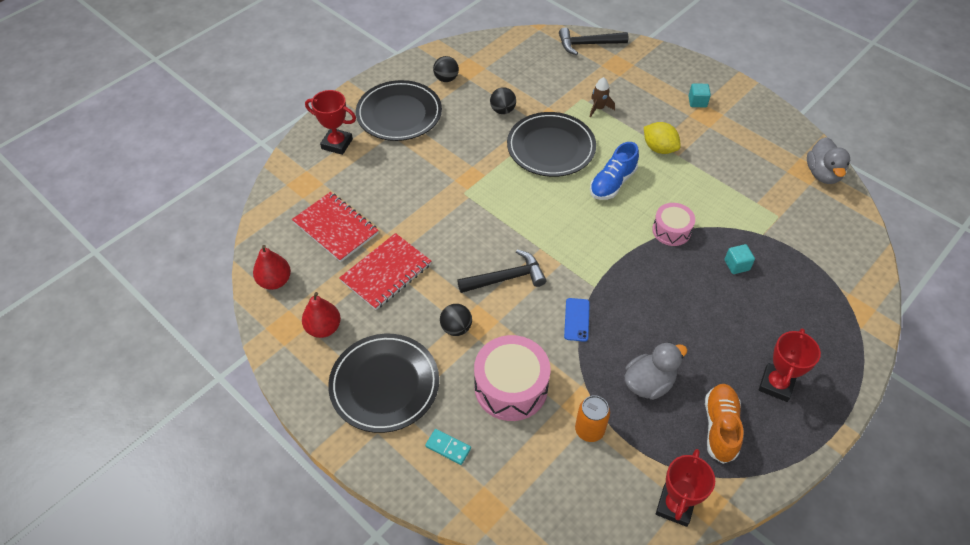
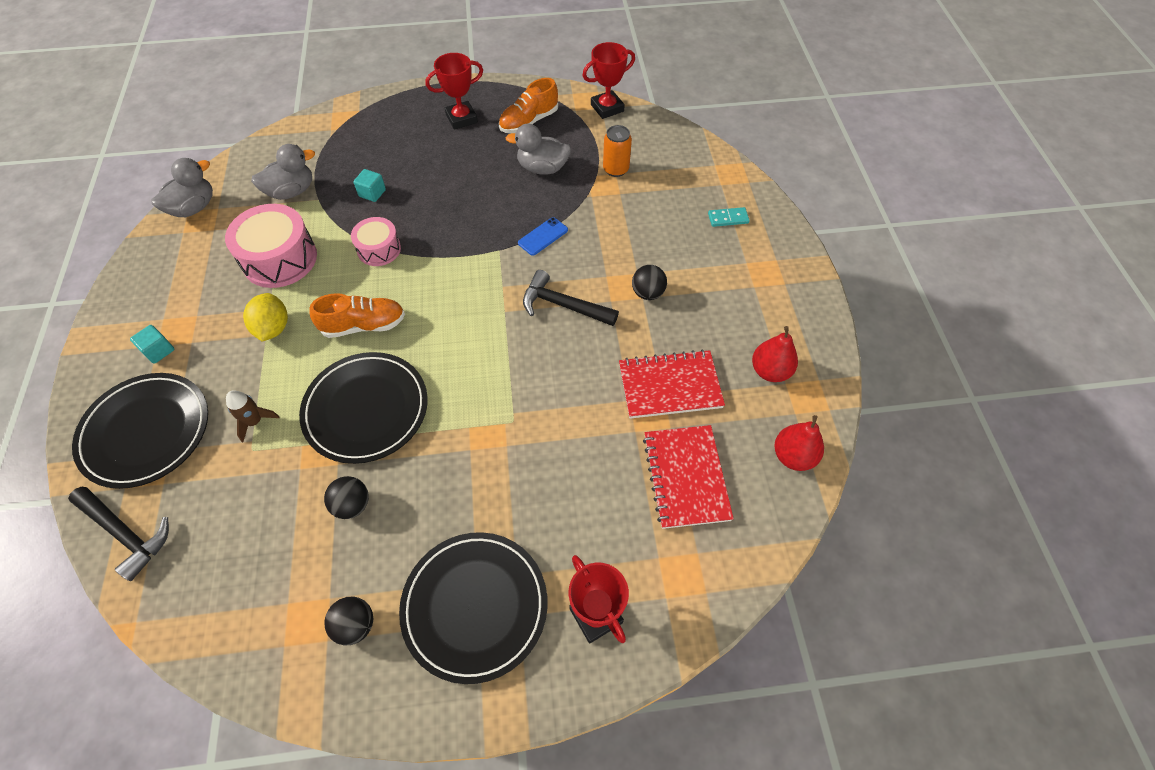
camera: 140 degrees left, 5 degrees up
(384, 384) = (746, 288): black plate -> black plate (146, 432)
(448, 447) = (728, 218): turquoise domino -> turquoise domino turned 75 degrees counterclockwise
(511, 387) = (644, 225): pink drum -> pink drum (280, 259)
(612, 183) = (364, 325): blue shoe -> orange shoe
(788, 227) = (291, 191): none -> grey duck

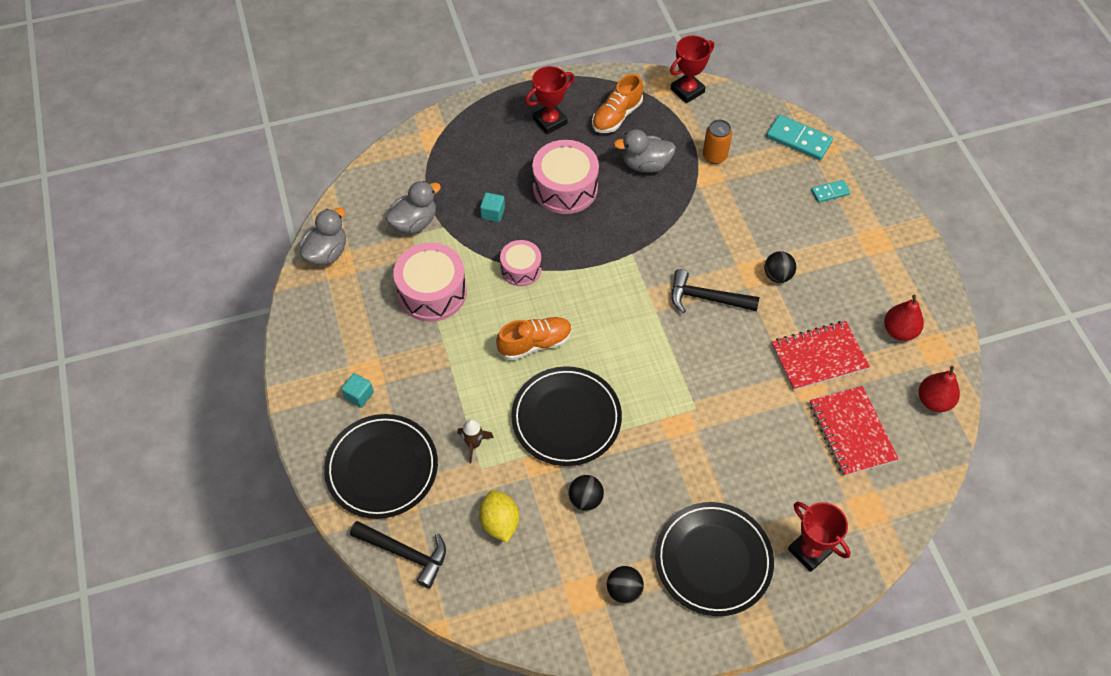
camera: 10 degrees left, 0 degrees up
(273, 328) = (454, 359): yellow lemon -> yellow lemon (500, 522)
(453, 179) = (565, 188): none -> pink drum
(543, 236) = (667, 234): blue phone -> none
(708, 165) = (798, 139): none -> turquoise domino

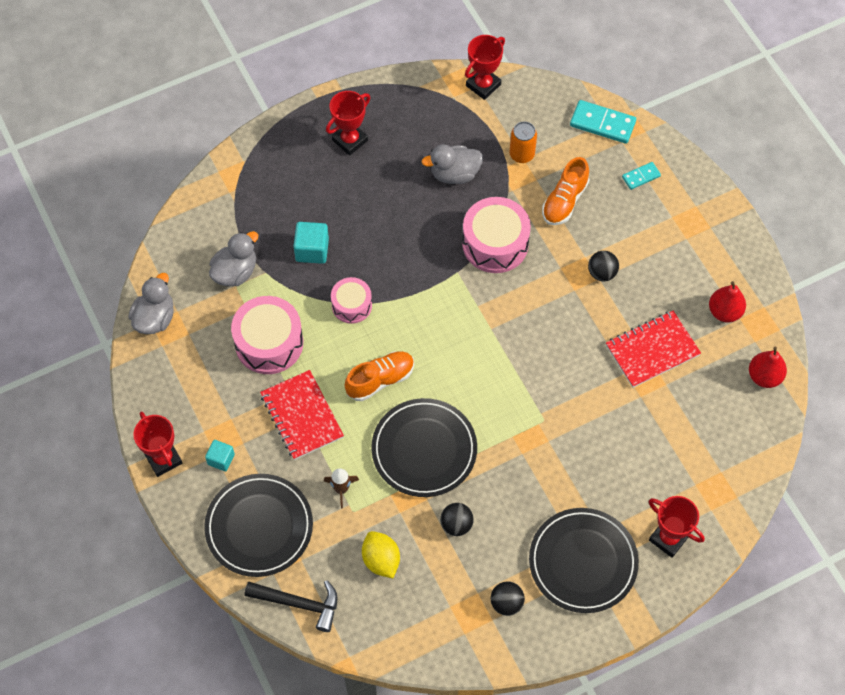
camera: 10 degrees left, 5 degrees up
(302, 386) = (163, 459): none -> red trophy
(493, 213) = (312, 250): turquoise cube -> turquoise cube, size x1.52
(565, 188) = (379, 211): pink drum -> pink drum (495, 244)
(616, 116) = (416, 124): orange shoe -> orange shoe (564, 201)
(706, 298) = (537, 307): black hammer -> none
(851, 432) = (692, 419): red notebook -> red notebook (302, 416)

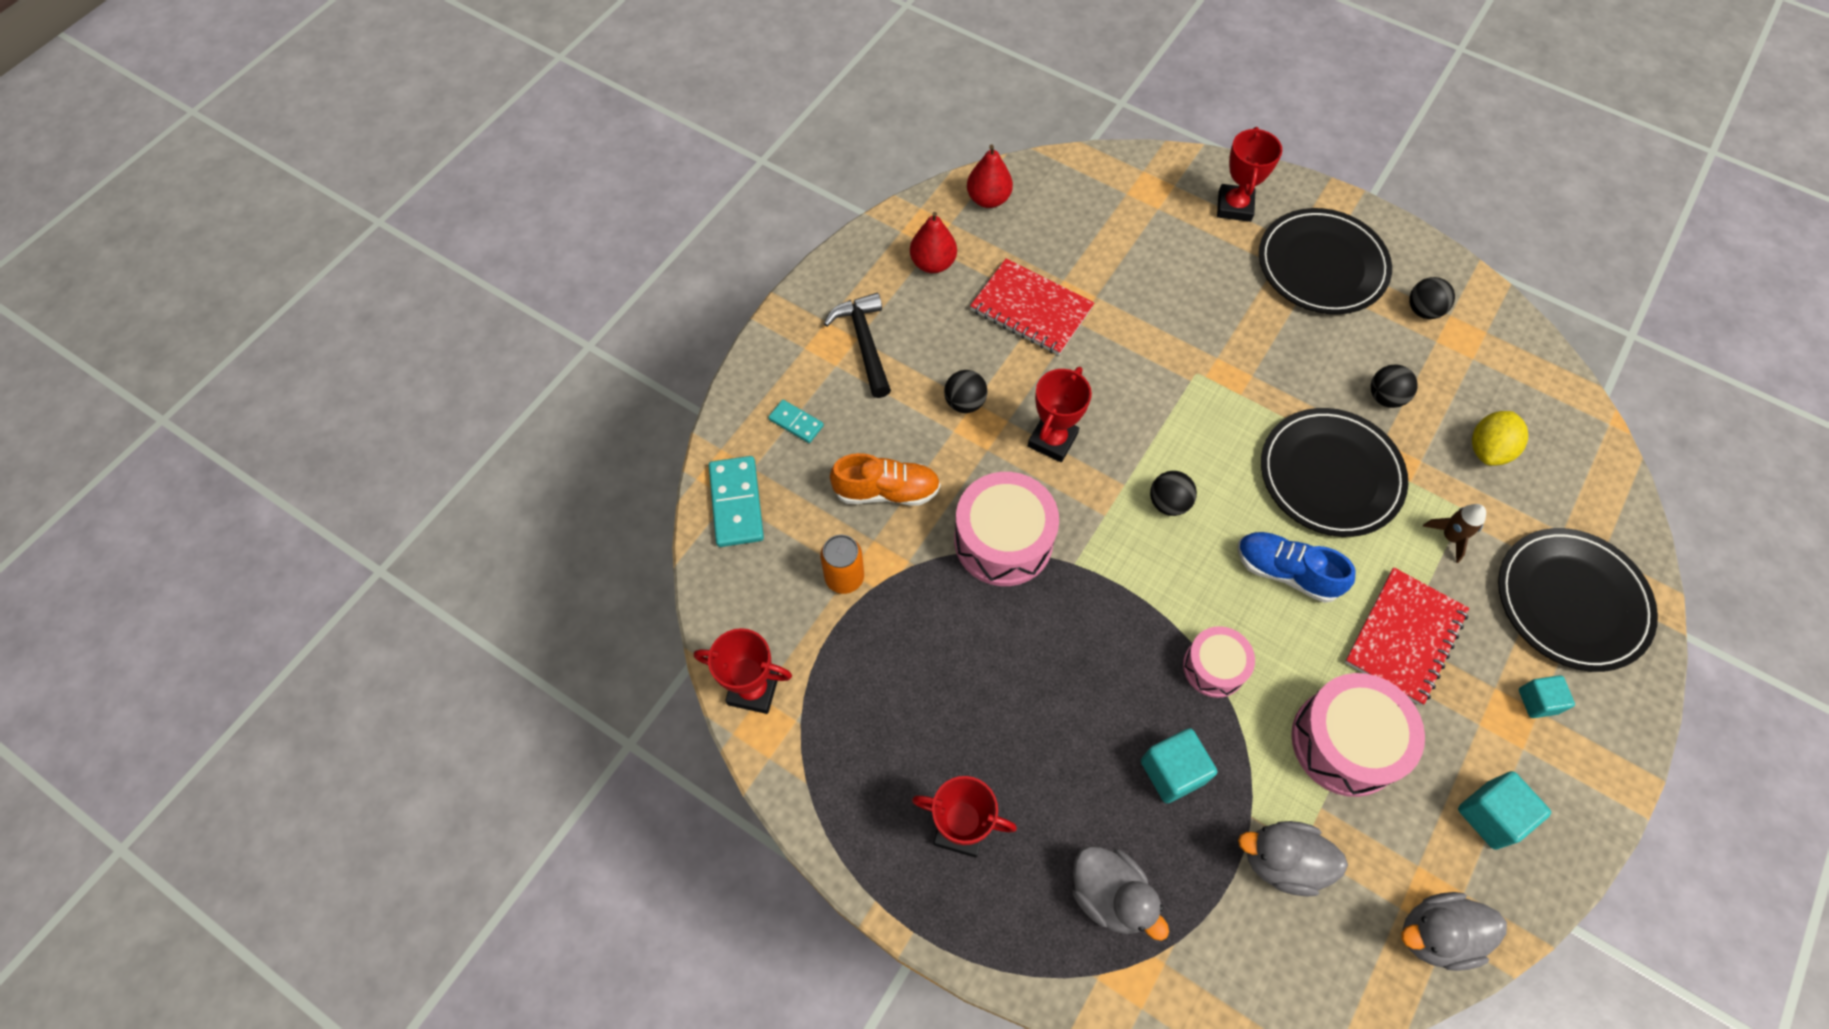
camera: 120 degrees left, 0 degrees up
(163, 459) = (1600, 776): red trophy -> red trophy (1052, 440)
(185, 387) = (1491, 815): none -> turquoise cube
(298, 604) = (1609, 505): black hammer -> black hammer (864, 343)
(380, 380) = (1286, 572): orange shoe -> blue shoe
(454, 174) = (928, 647): grey duck -> grey duck (1110, 895)
(463, 345) = (1168, 503): none -> black ball

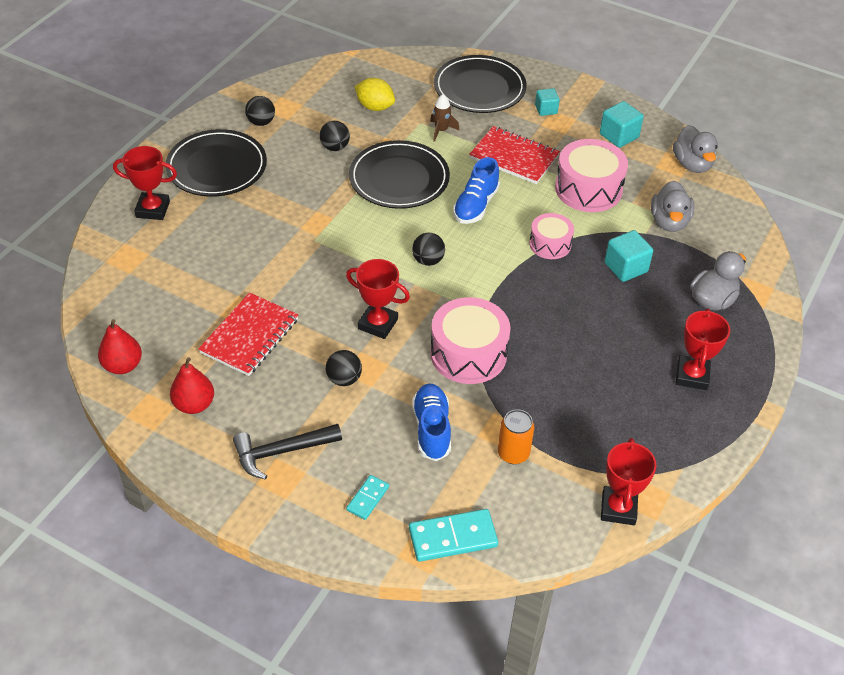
camera: 95 degrees left, 15 degrees down
(886, 491) = (431, 429): orange shoe -> blue shoe

